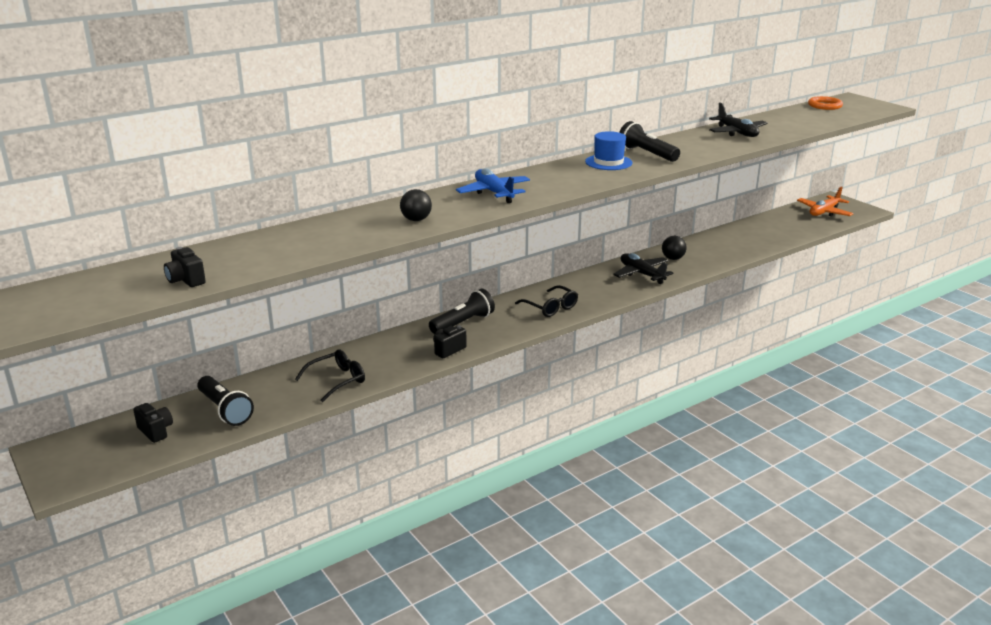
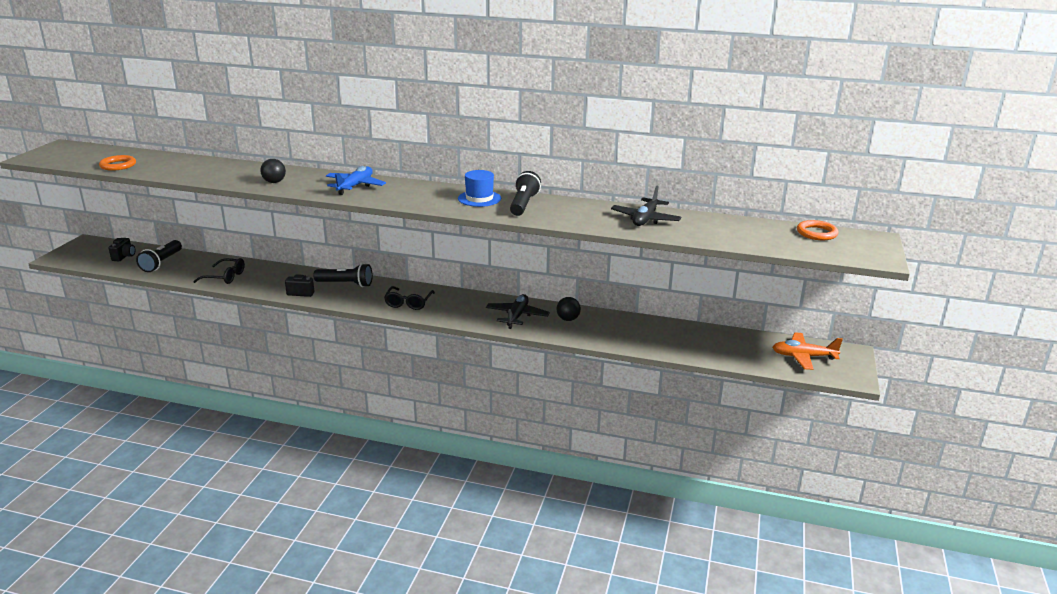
camera: 50 degrees right, 0 degrees up
(186, 280) = (118, 165): black camera -> orange ring

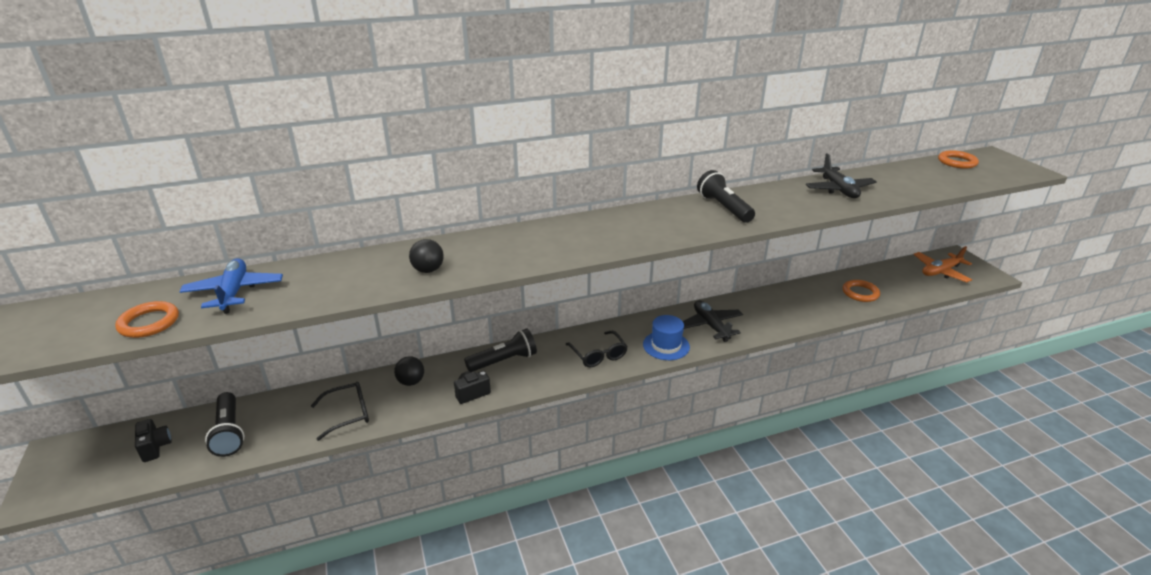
camera: 35 degrees left, 5 degrees up
(355, 186) = (531, 243): blue plane -> blue plane (234, 292)
(479, 198) = (676, 215): blue hat -> blue hat (666, 345)
(568, 319) = (752, 310): black ball -> black ball (411, 382)
(686, 342) = (860, 293): none -> orange ring

